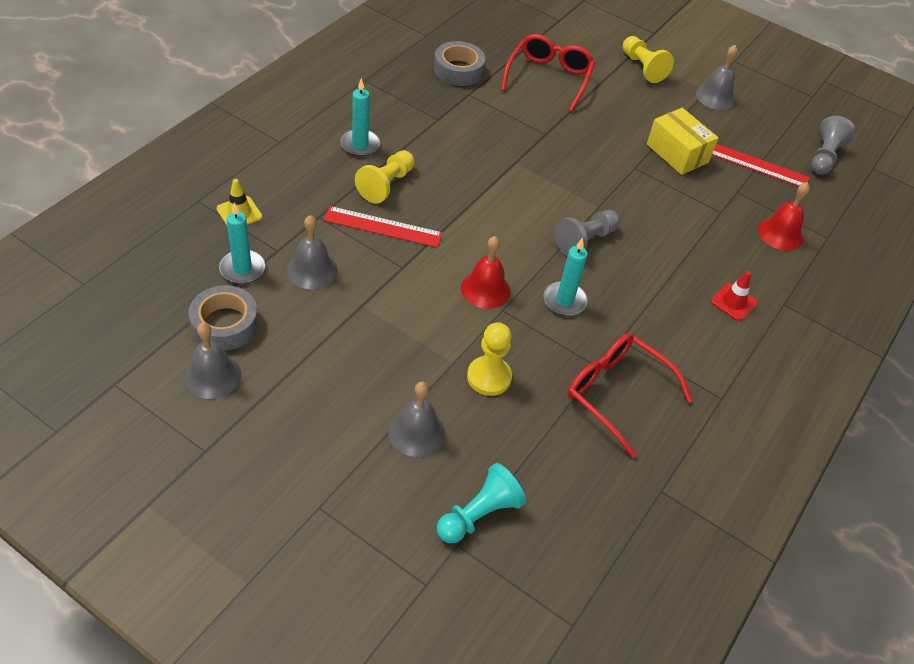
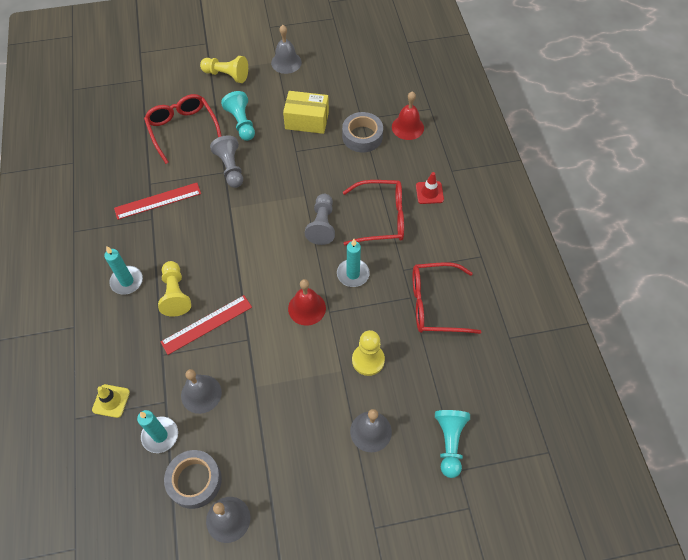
camera: 40 degrees left, 10 degrees up
(458, 70) = (123, 171): grey tape -> grey tape (362, 136)
(609, 111) = (241, 123): none -> turquoise pawn
(652, 282) = (381, 218): none -> red glasses
(756, 165) = (352, 92): red ruler -> red ruler (158, 201)
(824, 157) = (378, 56): grey pawn -> grey pawn (230, 168)

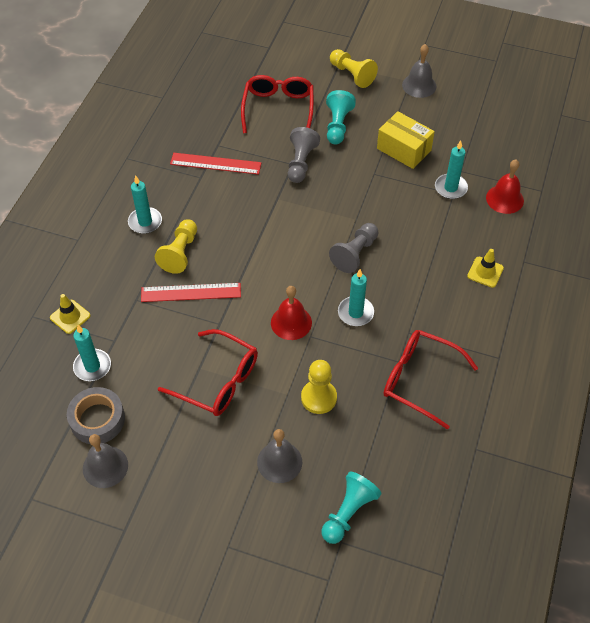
camera: 30 degrees right, 5 degrees down
(201, 394) = (148, 349): grey bell -> none
(362, 136) = (450, 188): grey tape -> turquoise candle
(381, 218) = (418, 274): red glasses -> red glasses (218, 381)
(429, 192) = (485, 272): red traffic cone -> yellow traffic cone

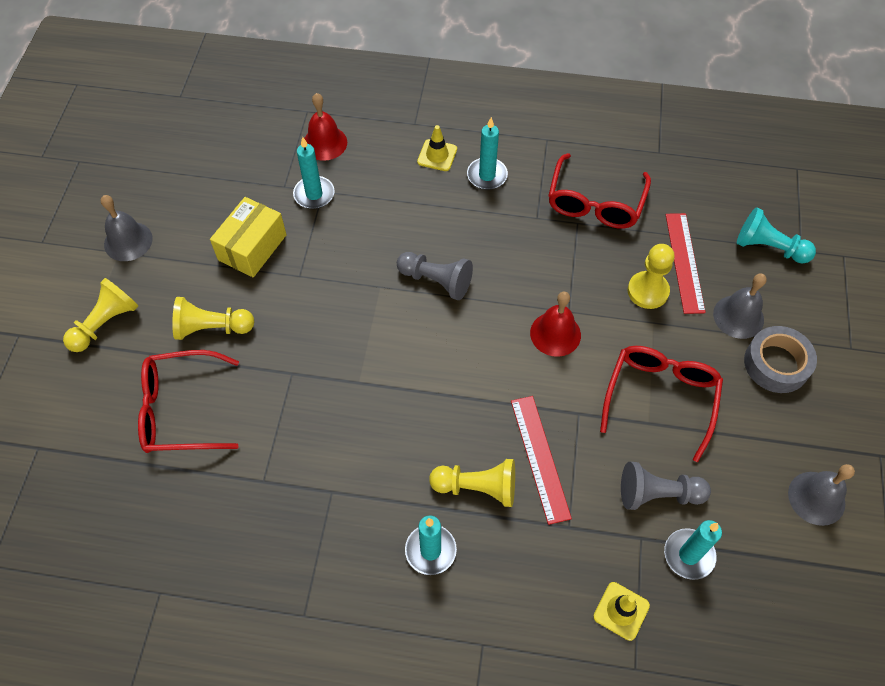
camera: 100 degrees left, 5 degrees up
(97, 419) = (760, 525): grey tape -> grey tape (776, 364)
(215, 163) = (302, 476): red ruler -> red ruler (684, 262)
(301, 163) = (288, 363): grey pawn -> grey pawn (657, 494)
(338, 125) = (212, 328): turquoise pawn -> yellow pawn
(355, 313) = (524, 270): turquoise candle -> turquoise candle (487, 175)

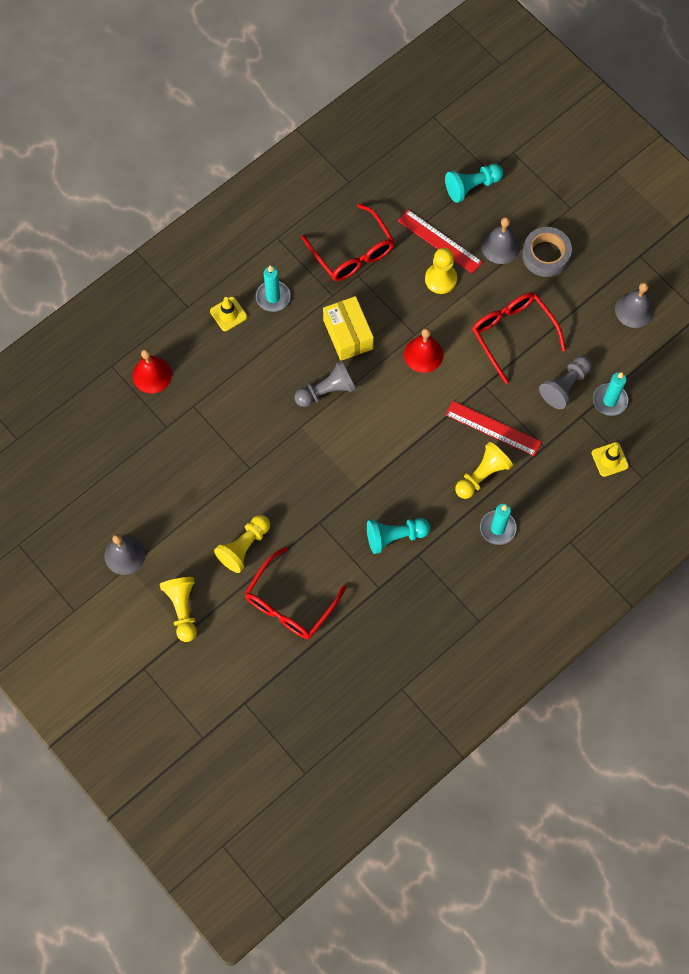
camera: 50 degrees left, 10 degrees up
(252, 247) = (201, 481): yellow box -> yellow box (348, 334)
(314, 194) = (191, 413): turquoise candle -> none
(334, 453) = (395, 536): none -> turquoise pawn

